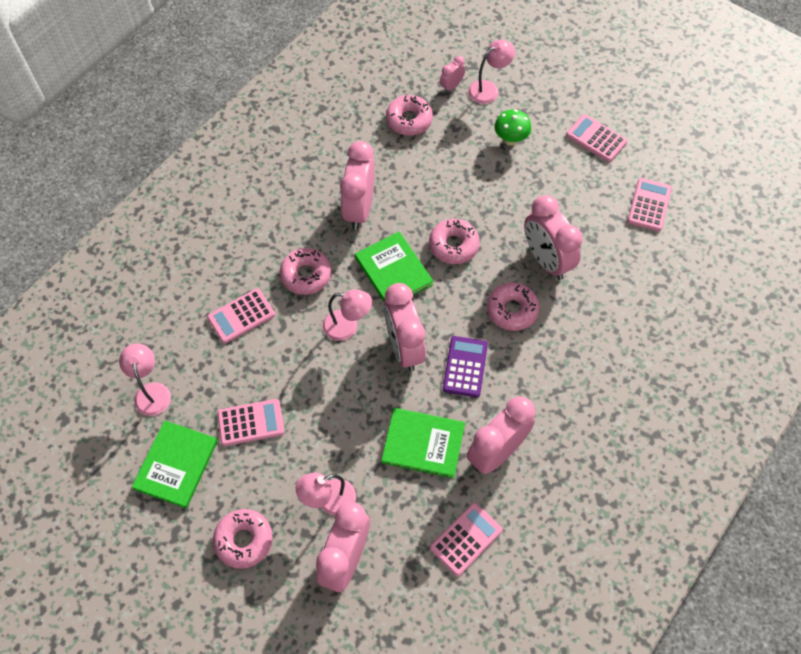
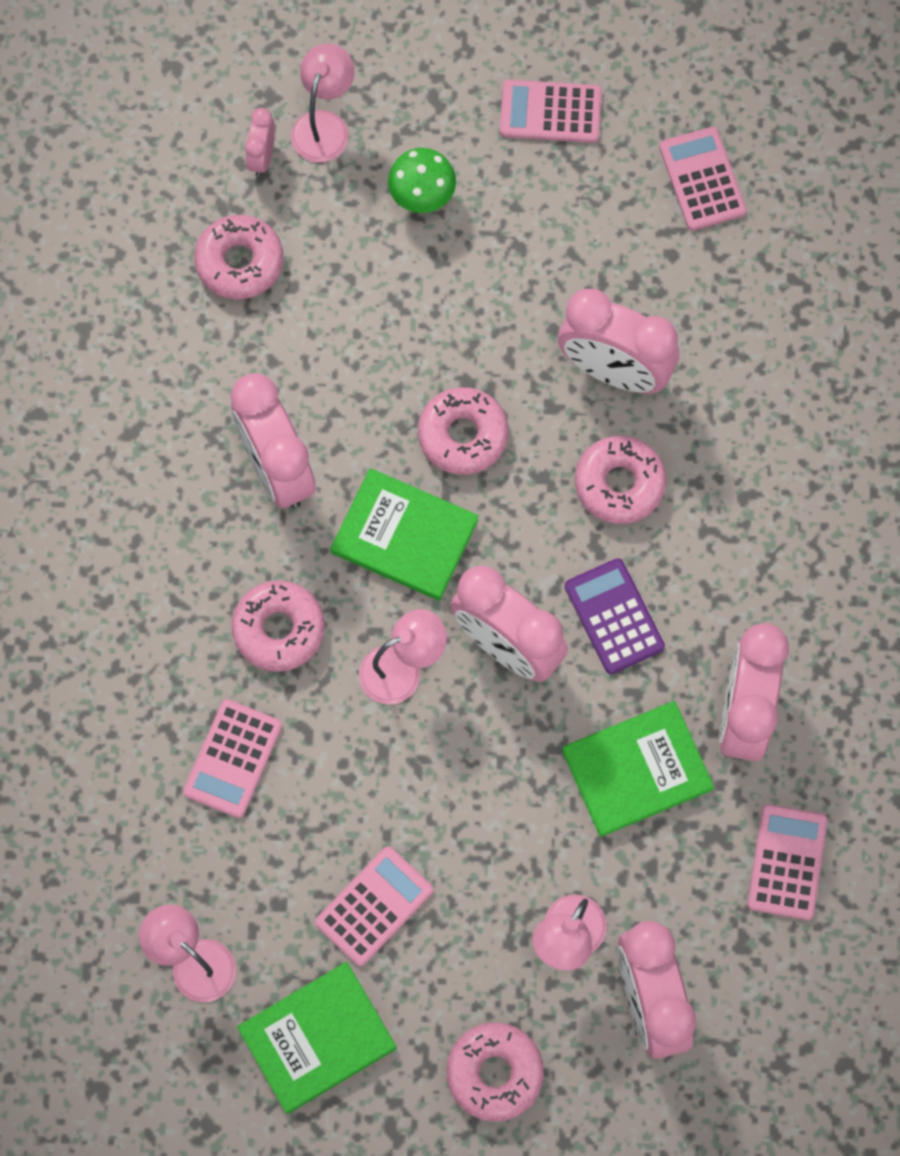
camera: 35 degrees left, 10 degrees up
(176, 465) = (317, 1038): green book -> green book turned 75 degrees clockwise

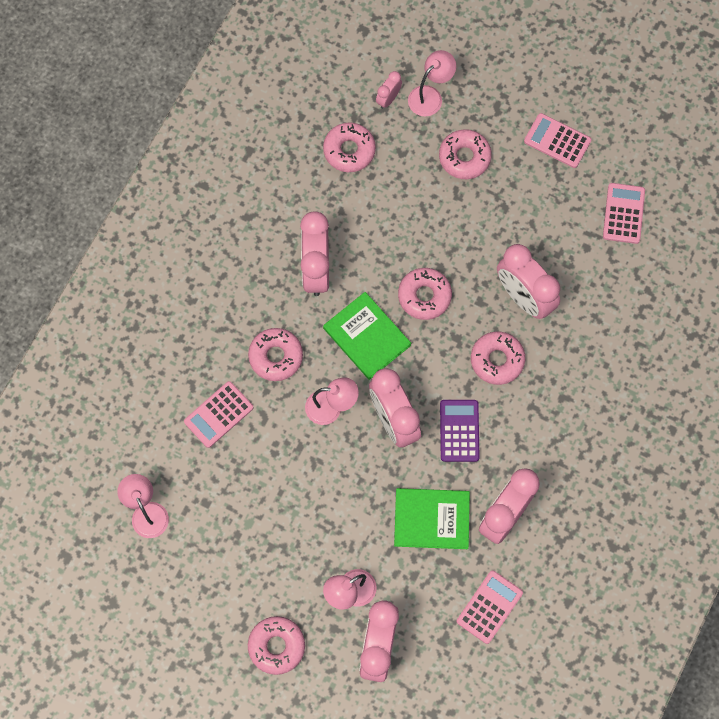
camera: 25 degrees right, 0 degrees up
(317, 1038) = (192, 583): green book -> none
(374, 906) = (255, 527): pink calculator -> none
(422, 197) = (464, 157): green mushroom -> pink donut

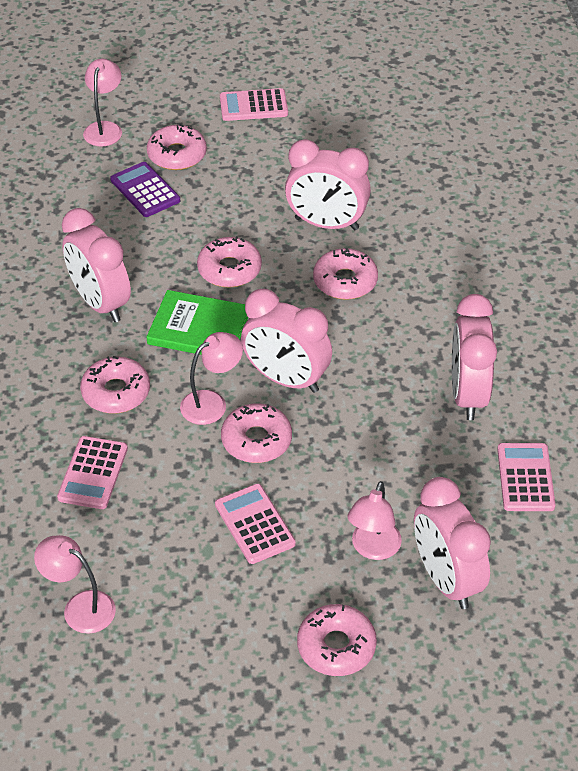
camera: 35 degrees left, 25 degrees down
(349, 150) = (57, 200): pink donut -> pink donut (256, 440)
(388, 99) = (65, 148): pink clock -> none
(431, 519) = (399, 438): green book -> none
(459, 431) = (359, 353): purple calculator -> purple calculator (145, 190)
(623, 213) = (361, 125): pink calculator -> pink calculator (254, 524)

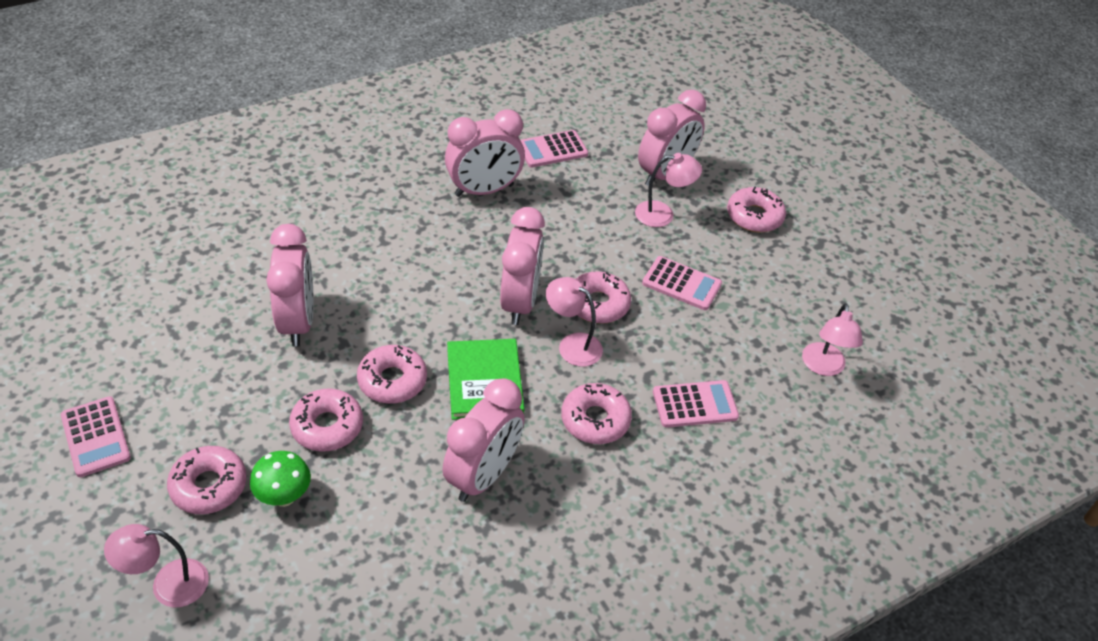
camera: 115 degrees left, 0 degrees up
(145, 190) = (284, 497): purple calculator -> green mushroom
(254, 524) = (681, 284): pink calculator -> pink calculator turned 105 degrees counterclockwise
(345, 281) = (378, 290): pink donut -> pink donut (327, 426)

